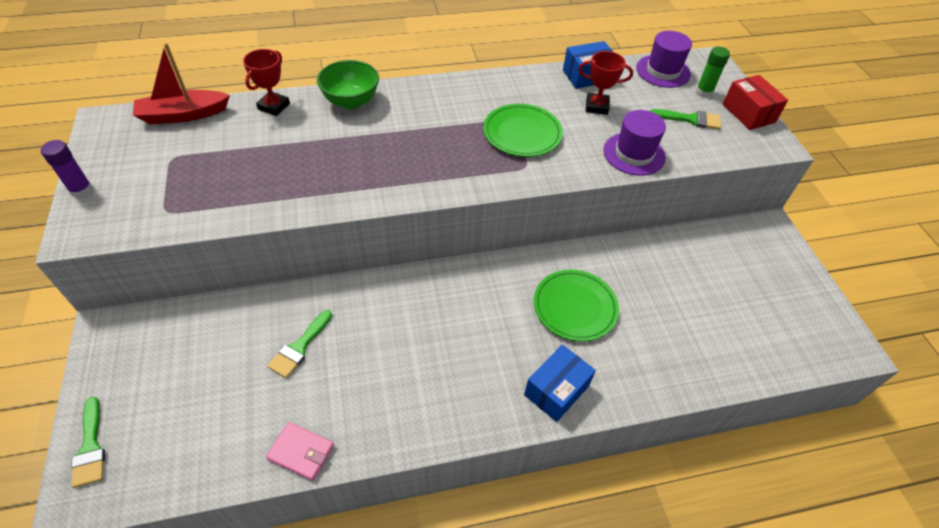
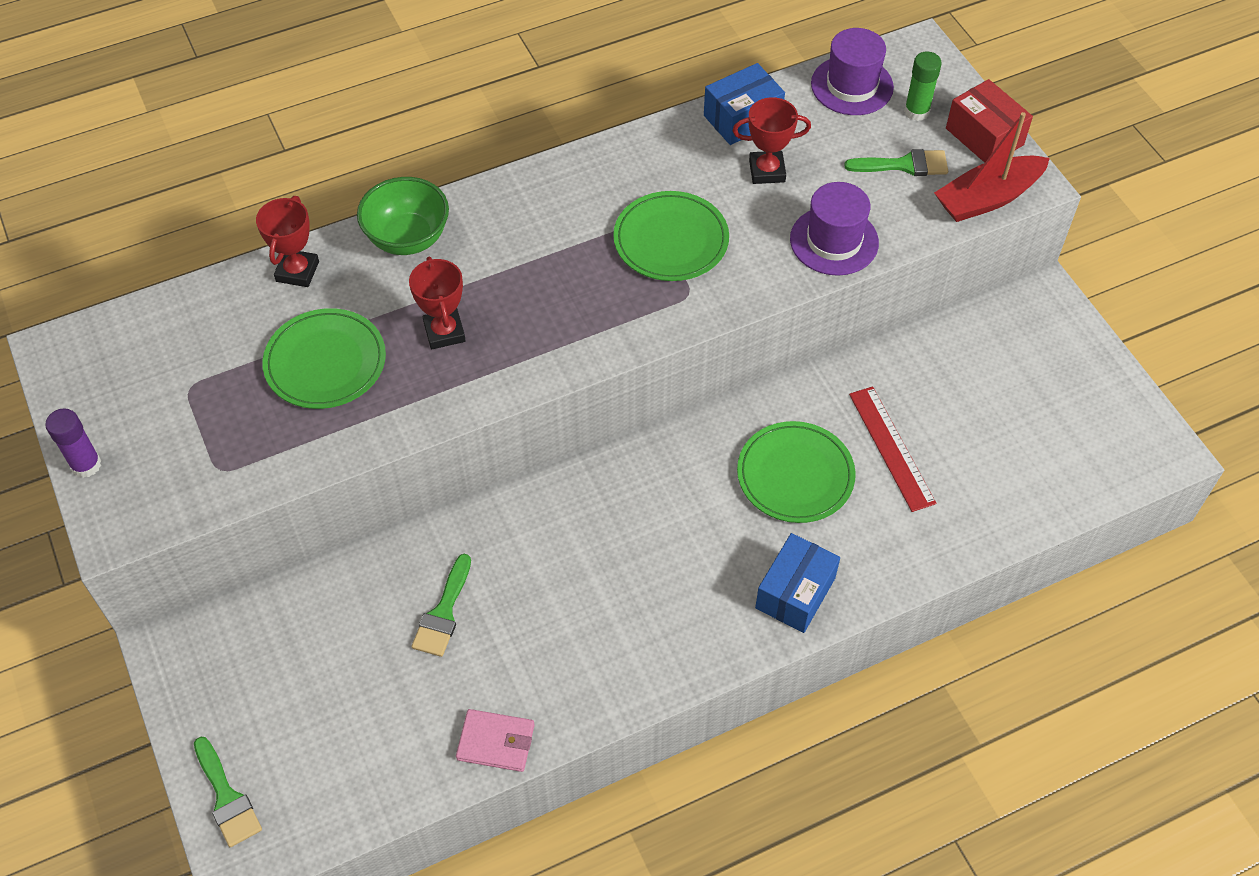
camera: 10 degrees left, 5 degrees up
(183, 115) = (170, 314): red boat -> red boat (987, 198)
(267, 160) = (325, 362): none -> green plate
(353, 158) = (444, 332): none -> red trophy
(647, 303) = (891, 448): none -> red ruler

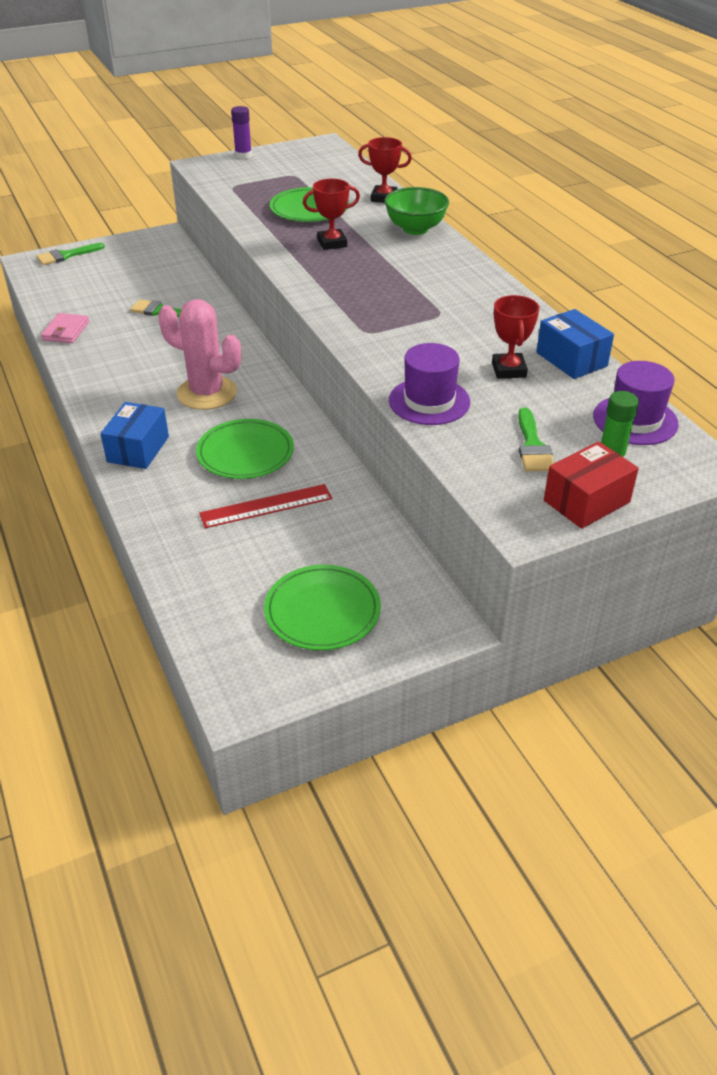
camera: 90 degrees right, 15 degrees down
(667, 529) = (207, 393): none -> pink cactus
(671, 240) = (423, 324): green plate -> green plate (322, 611)
(795, 593) = (138, 449): blue box -> blue box turned 75 degrees clockwise
(987, 198) = (496, 496): red boat -> none

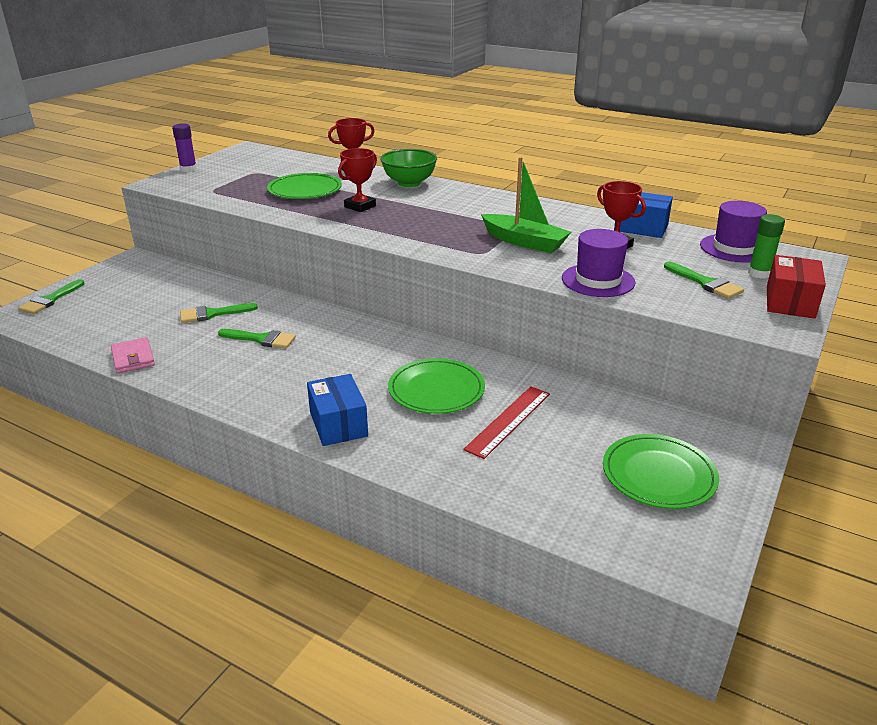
camera: 35 degrees left, 10 degrees down
(170, 350) = (261, 339): none -> green brush
(207, 393) = (341, 359): pink cactus -> none
(425, 334) = (524, 242): none -> green boat

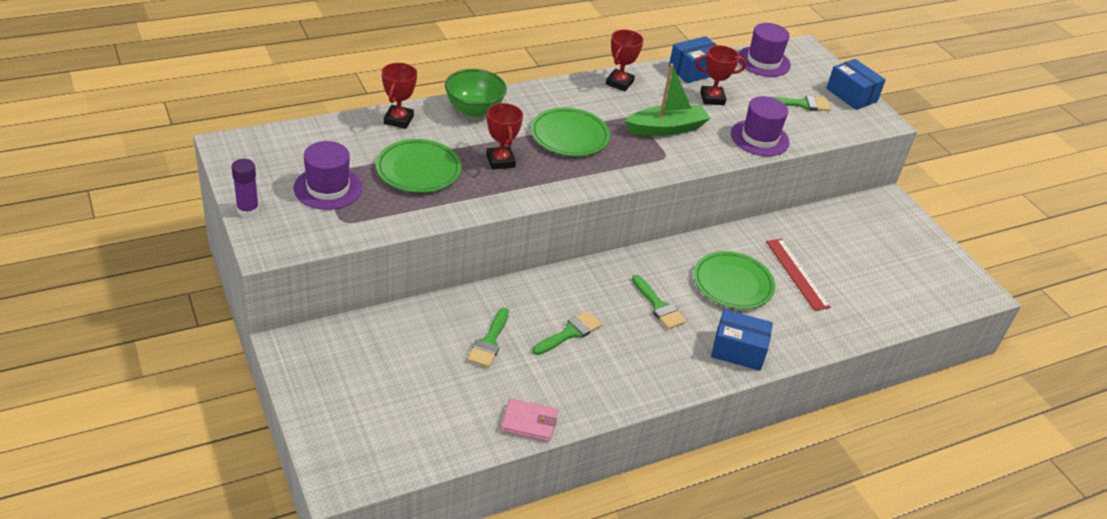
camera: 60 degrees left, 10 degrees up
(50, 300) = (329, 442): green brush -> green brush (658, 306)
(242, 177) = (328, 188): none -> purple hat
(552, 210) = (619, 83): none -> red trophy
(658, 475) = (895, 252): green plate -> green plate (569, 135)
(759, 273) = (806, 78): green glue stick -> none
(790, 302) = (851, 95): red box -> blue box

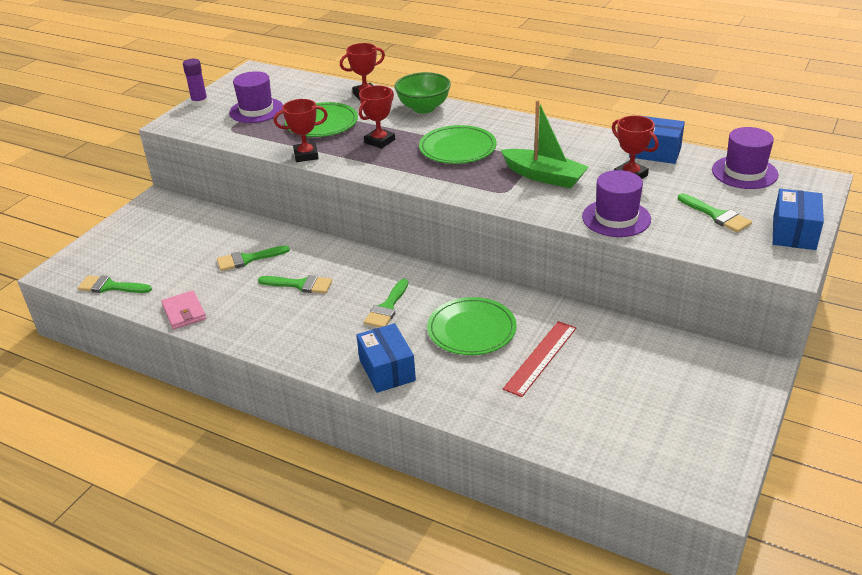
camera: 60 degrees right, 5 degrees down
(421, 453) = (110, 286): none -> green brush
(619, 83) = (568, 135): red trophy -> red trophy (306, 155)

